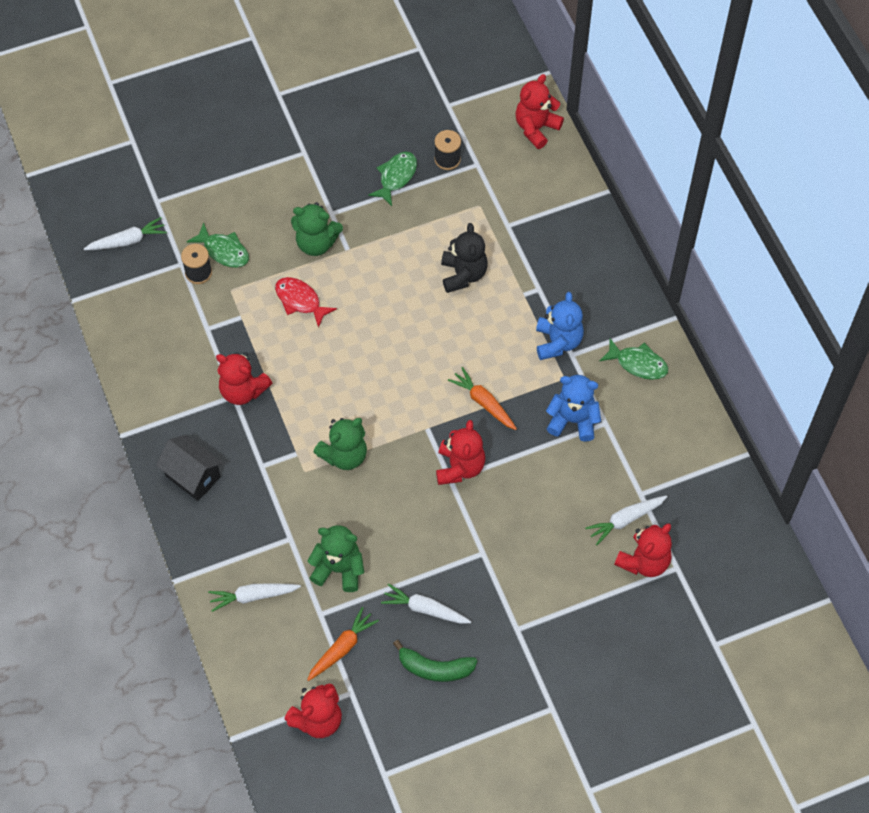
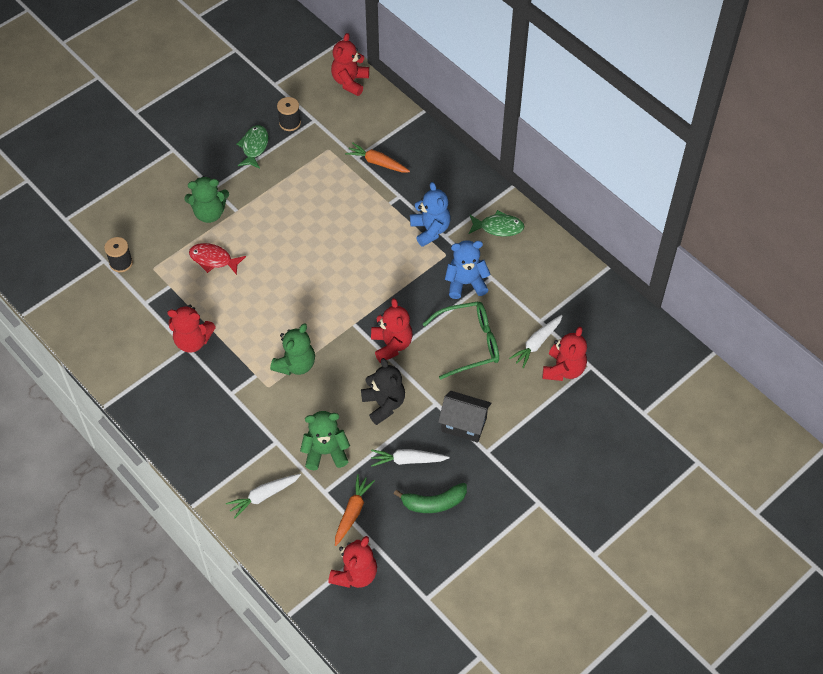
camera: 20 degrees left, 5 degrees down
(127, 241) = (52, 256): white carrot -> none
(193, 476) = (177, 419): black house -> black house (464, 424)
(223, 251) = (135, 240): green fish -> none
(463, 274) = (336, 202): black teddy bear -> black teddy bear (384, 404)
(484, 403) = (391, 291): orange carrot -> orange carrot (377, 162)
(547, 494) = (468, 343): none -> green glasses

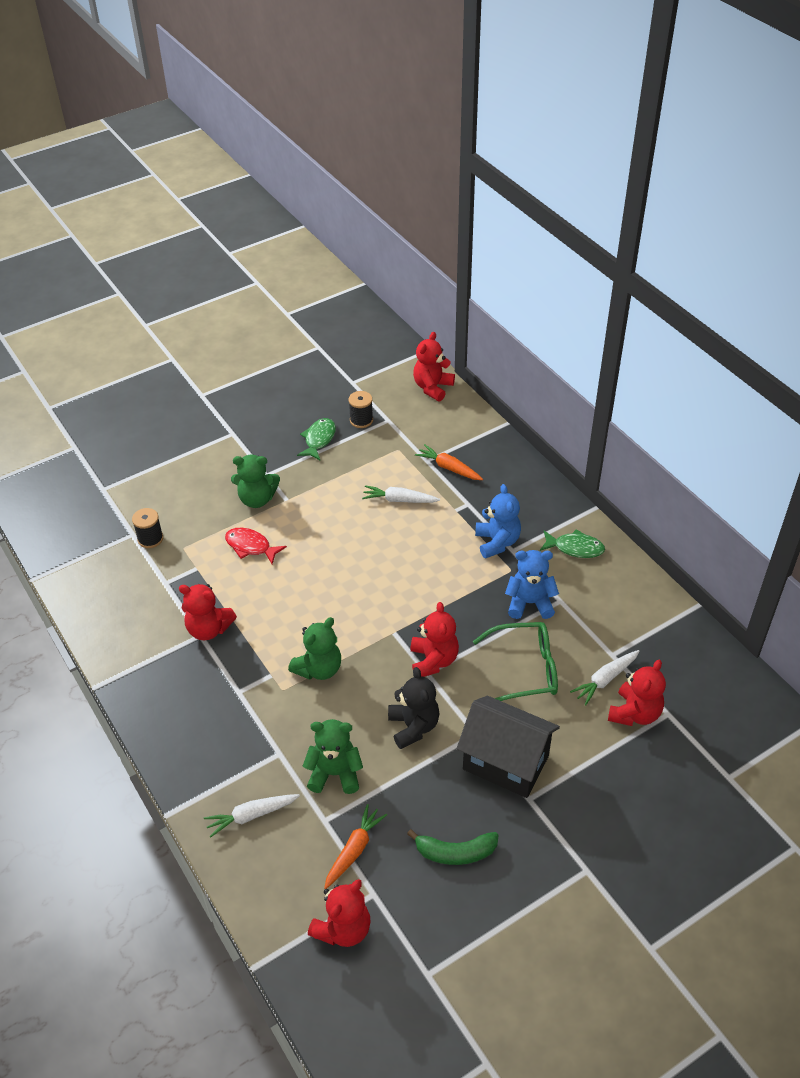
camera: 10 degrees right, 10 degrees down
(408, 460) = (431, 796): white carrot -> white carrot (399, 500)
(464, 424) = (505, 762): black house -> black house, size x1.50

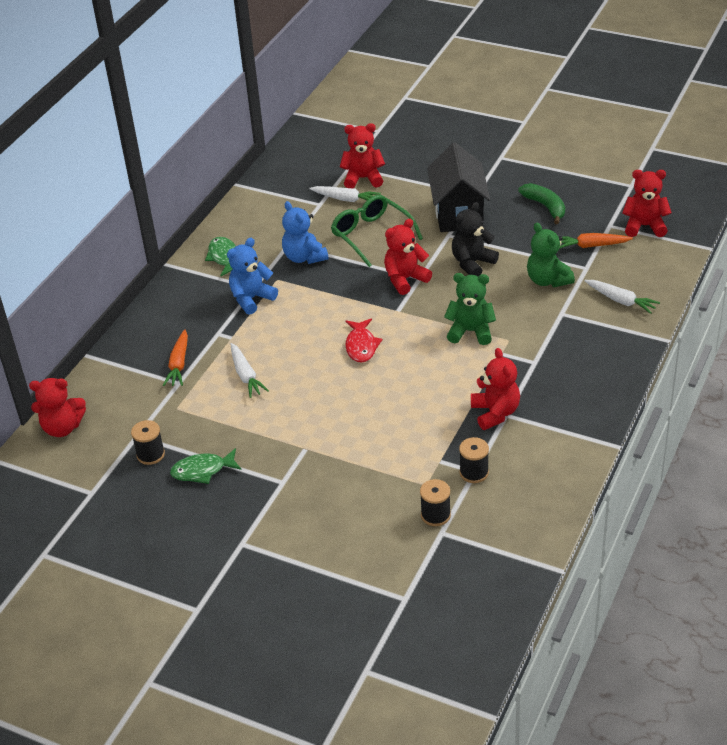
camera: 120 degrees left, 5 degrees down
(164, 581) = (474, 472): none -> black spool
(251, 546) = (383, 439): red fish -> red fish (361, 346)
(257, 499) = (321, 469): green teddy bear -> none

